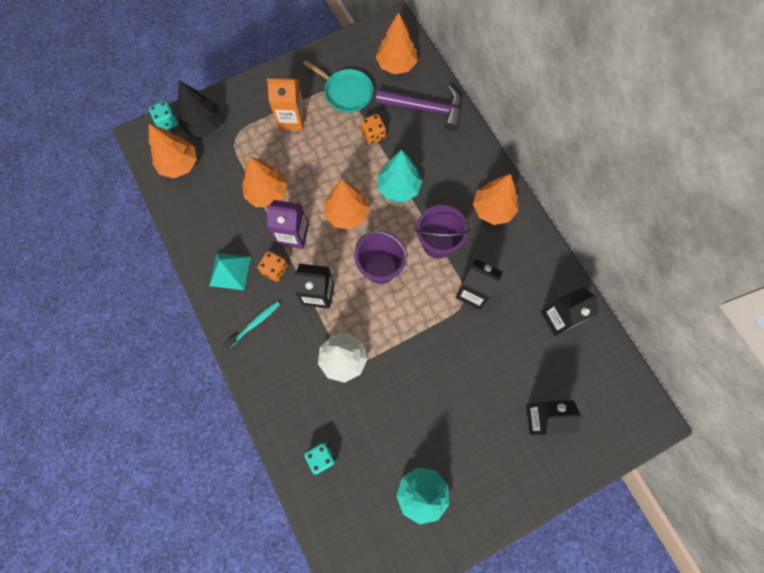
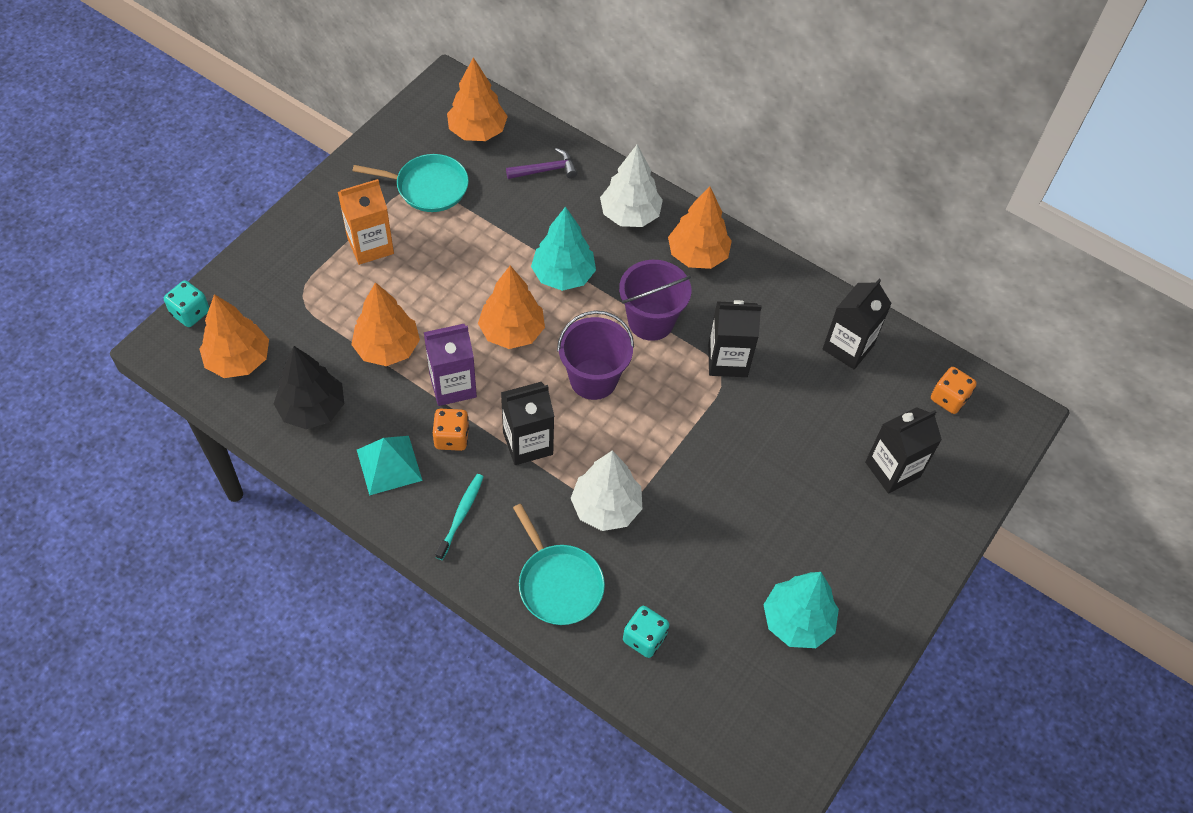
camera: 30 degrees left, 15 degrees down
(204, 126) = (248, 298): black tree -> black tree (312, 409)
(288, 396) = (558, 584): none -> turquoise pan
(373, 135) = (493, 225): orange dice -> orange dice (948, 398)
(425, 109) = (546, 170): purple hammer -> purple hammer, size x0.55
(463, 162) = (630, 215): none -> white tree

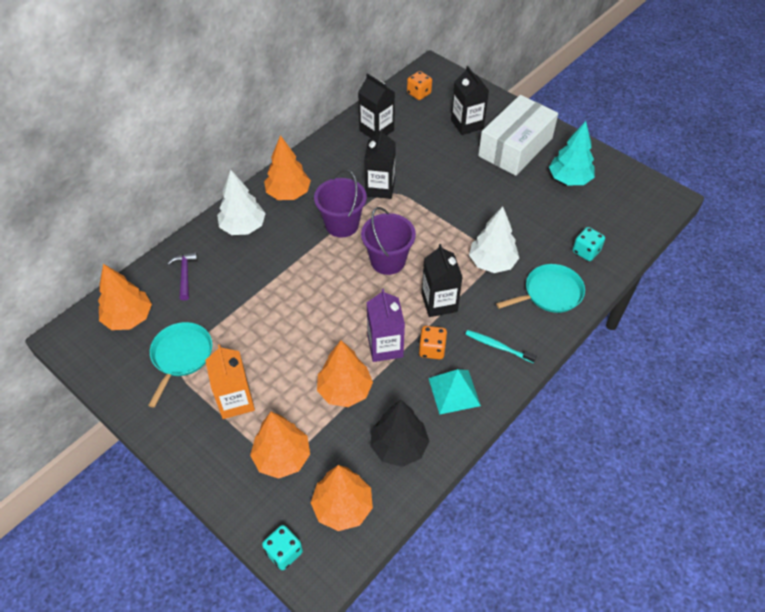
camera: 80 degrees left, 5 degrees down
(512, 332) = (340, 306): orange tree -> orange tree (282, 457)
(563, 275) = (292, 271): turquoise tree -> none
(855, 541) = (515, 147): none -> white box

